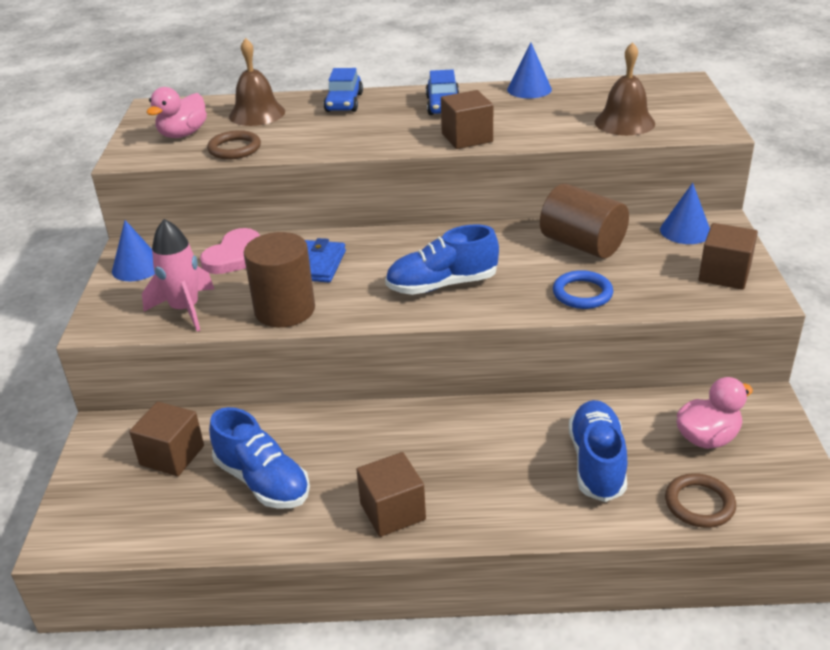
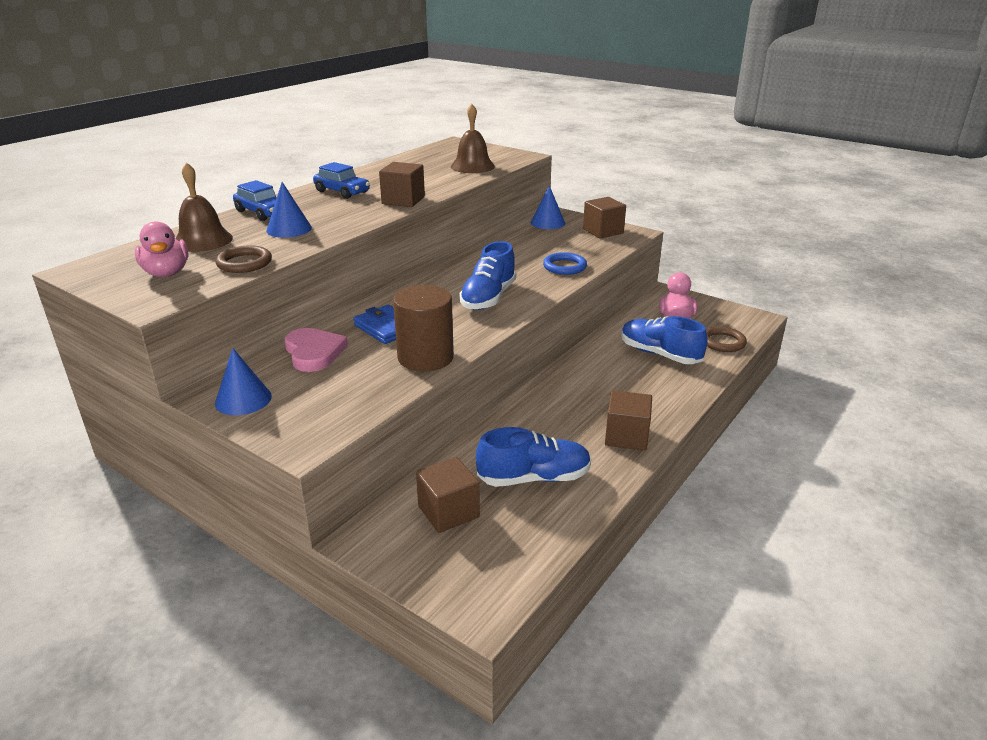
camera: 55 degrees left, 5 degrees down
(185, 309) = (353, 396): pink rocket -> none
(529, 89) = (377, 169): blue cone -> blue cone (289, 229)
(582, 245) = (515, 248): brown cylinder -> none

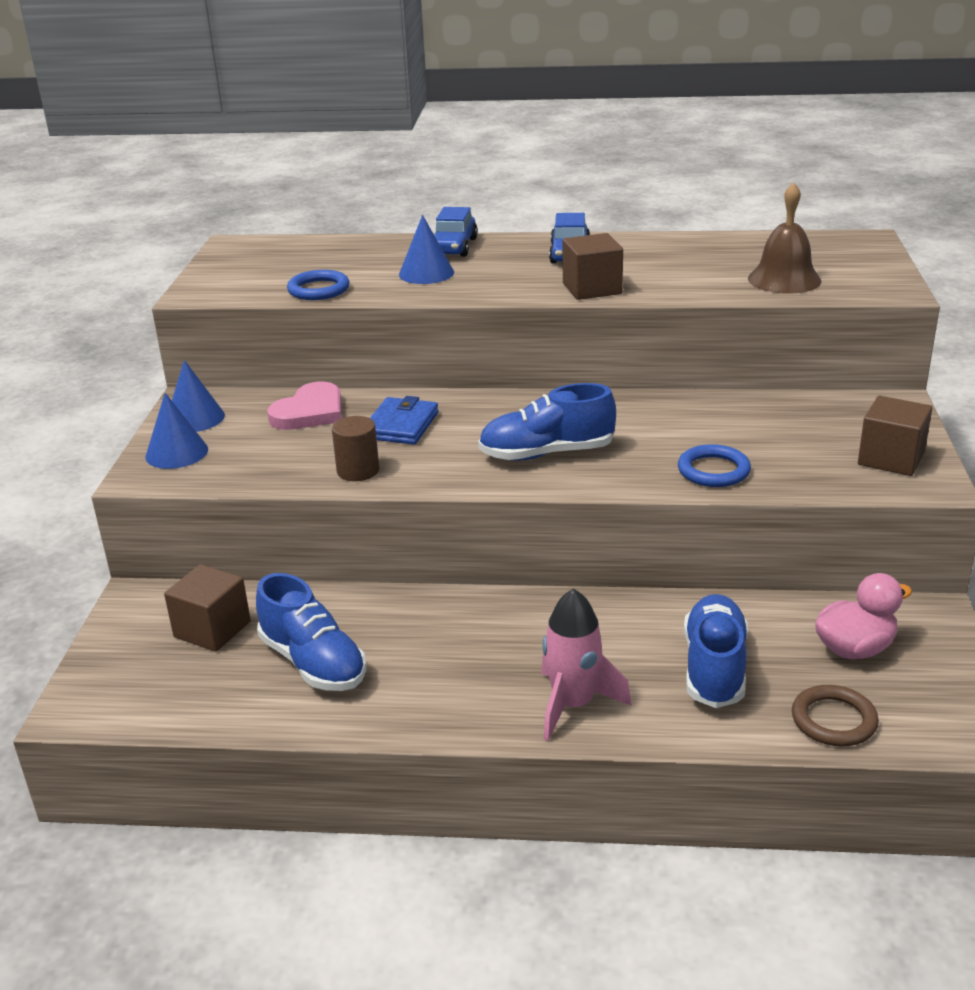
camera: 60 degrees right, 0 degrees up
(166, 273) = (262, 273): pink duck -> none
(203, 240) = (350, 255): brown bell -> none
(244, 263) = (318, 290): brown ring -> blue ring
(425, 357) = (358, 471): brown cylinder -> brown cylinder, size x0.60
(547, 222) = (851, 410): blue cone -> blue cone (176, 453)
(626, 436) = (461, 704): brown cube -> none
(656, 402) = (573, 705): none -> pink rocket

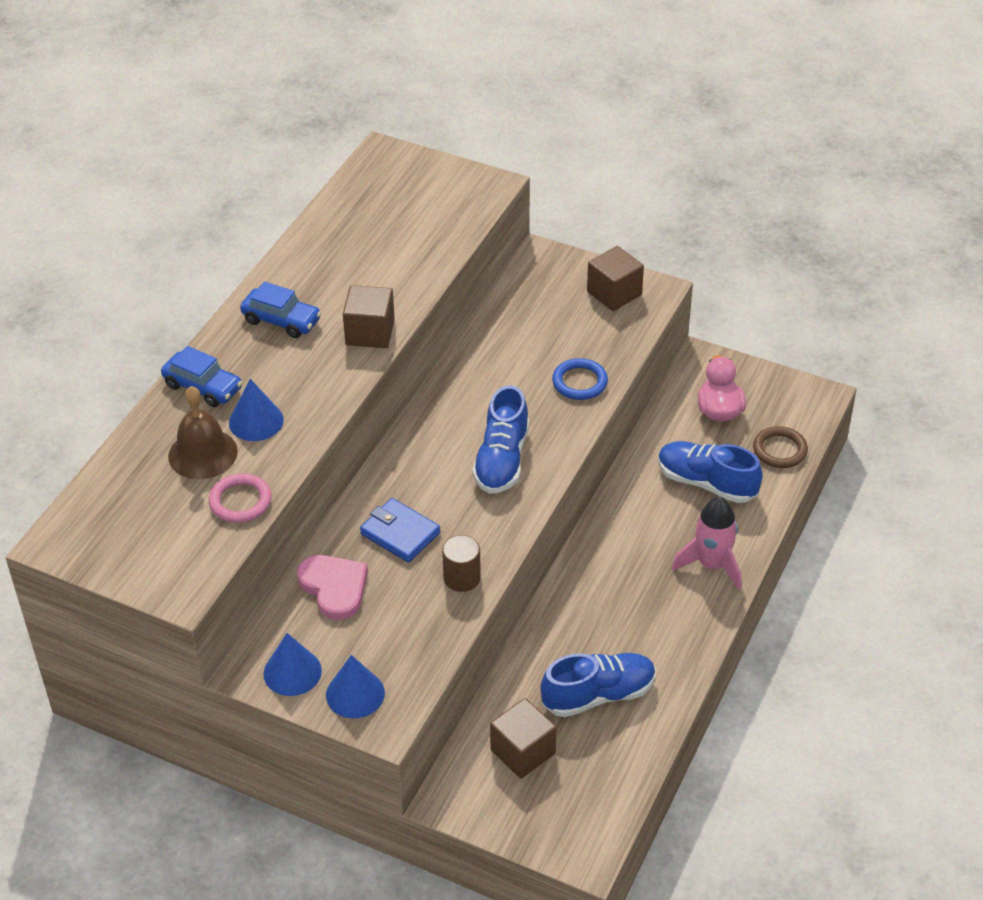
camera: 70 degrees left, 15 degrees up
(318, 290) = (240, 501): blue ring -> pink ring
(784, 279) = (430, 226): brown bell -> brown bell (203, 453)

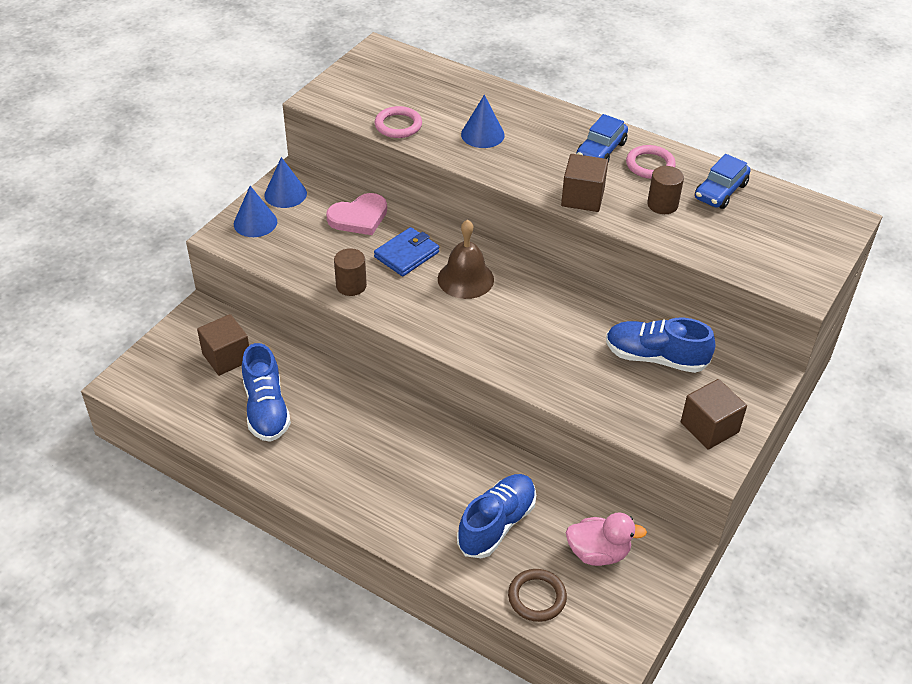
camera: 95 degrees right, 0 degrees up
(203, 387) = (525, 110): blue car -> blue car (720, 191)
(203, 453) = (452, 109): brown bell -> brown bell (465, 279)
(305, 282) = (650, 165): none -> pink ring
(374, 273) = (662, 204): none -> brown cylinder
(502, 460) = (479, 321): blue shoe -> blue shoe (655, 358)
(579, 382) = (576, 384): blue ring -> none
(711, 565) = (391, 510): pink rocket -> none

